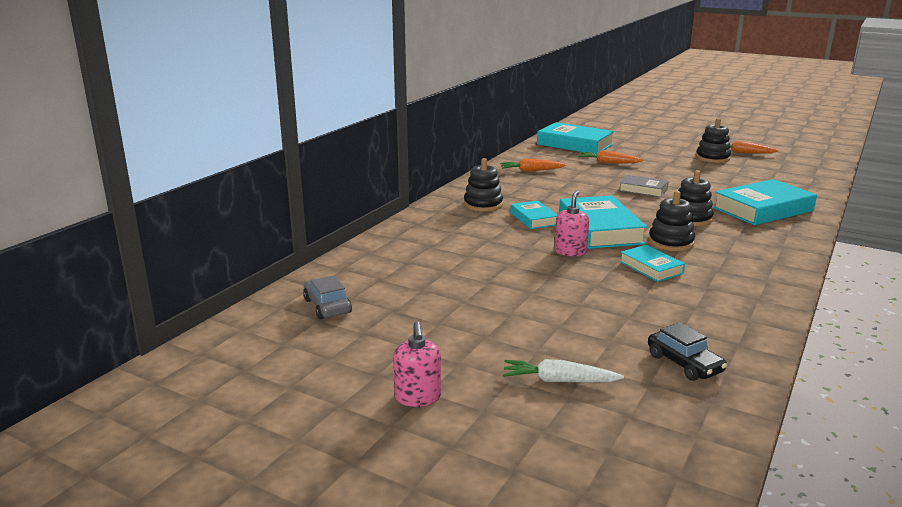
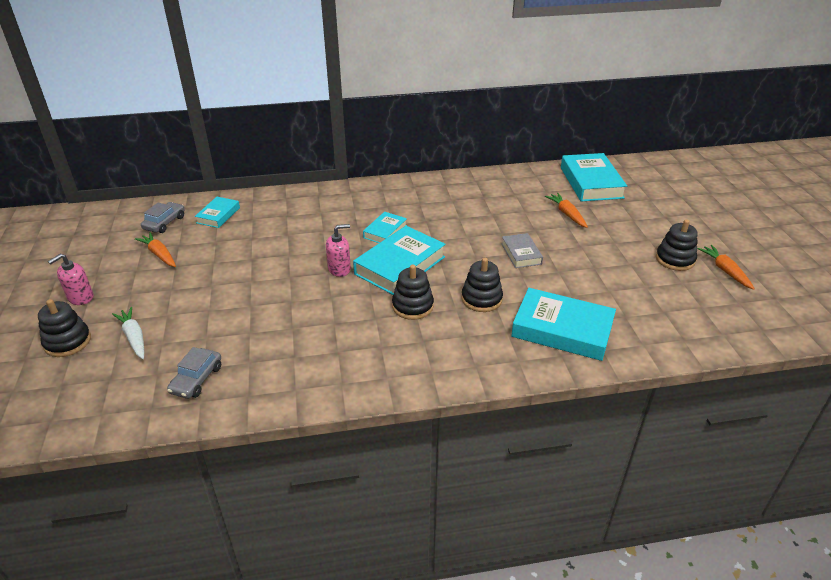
camera: 50 degrees right, 15 degrees up
(483, 205) = (386, 202): black stacking toy -> black stacking toy (67, 342)
(531, 171) = (489, 190): orange carrot -> orange carrot (159, 254)
(651, 267) = (349, 313): turquoise book -> turquoise book (218, 215)
(684, 363) = (197, 379): black car -> grey car

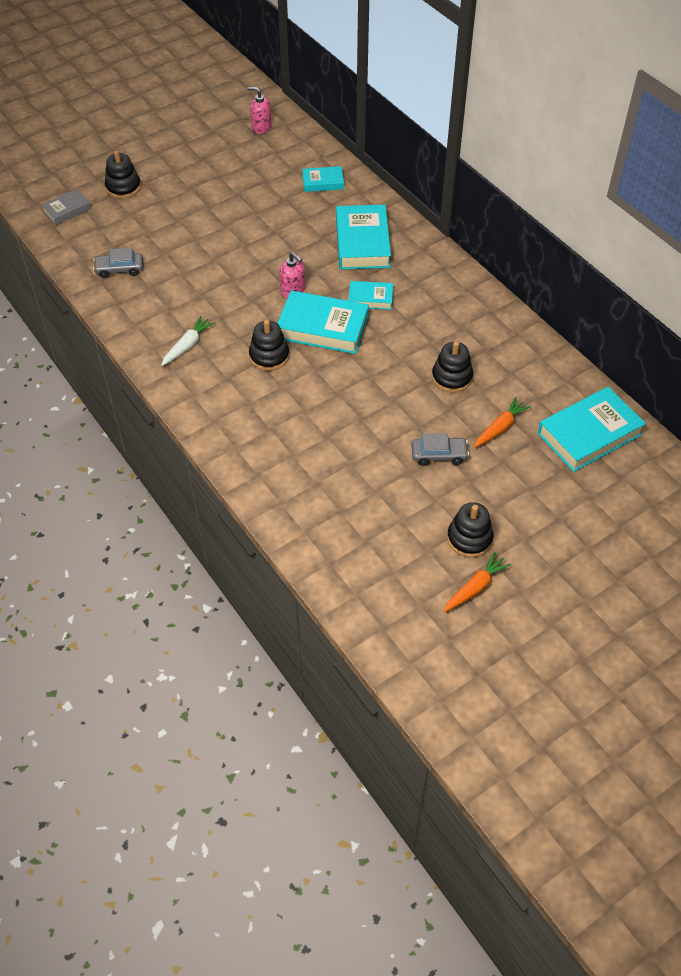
camera: 65 degrees right, 15 degrees up
(80, 297) = (171, 166): pink soap dispenser -> pink soap dispenser (261, 127)
(134, 337) = (145, 216): white carrot -> white carrot (188, 345)
(159, 254) = (246, 177): orange carrot -> none
(164, 223) = (290, 157): grey car -> grey car (439, 455)
(481, 299) = (306, 399): black stacking toy -> black stacking toy (451, 377)
(521, 254) = (397, 408): grey book -> grey book (67, 210)
(562, 330) = (293, 467): turquoise book -> turquoise book (362, 242)

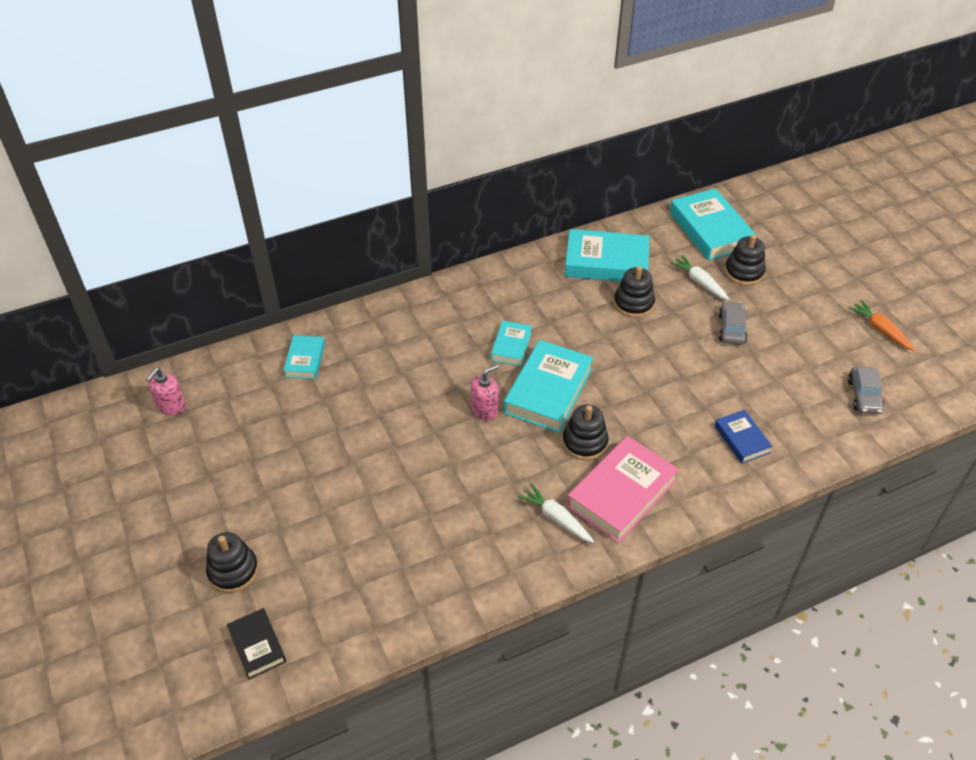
camera: 80 degrees left, 5 degrees down
(67, 210) = (257, 645): grey book -> black book
(119, 269) = (403, 583): grey car -> grey car (864, 396)
(218, 384) = (621, 493): none -> pink book
(293, 465) = (742, 439): none -> blue book
(362, 242) = (421, 340): turquoise book -> turquoise book (606, 262)
(469, 538) = (828, 324): black stacking toy -> black stacking toy (744, 272)
(500, 427) = (699, 282): orange carrot -> white carrot

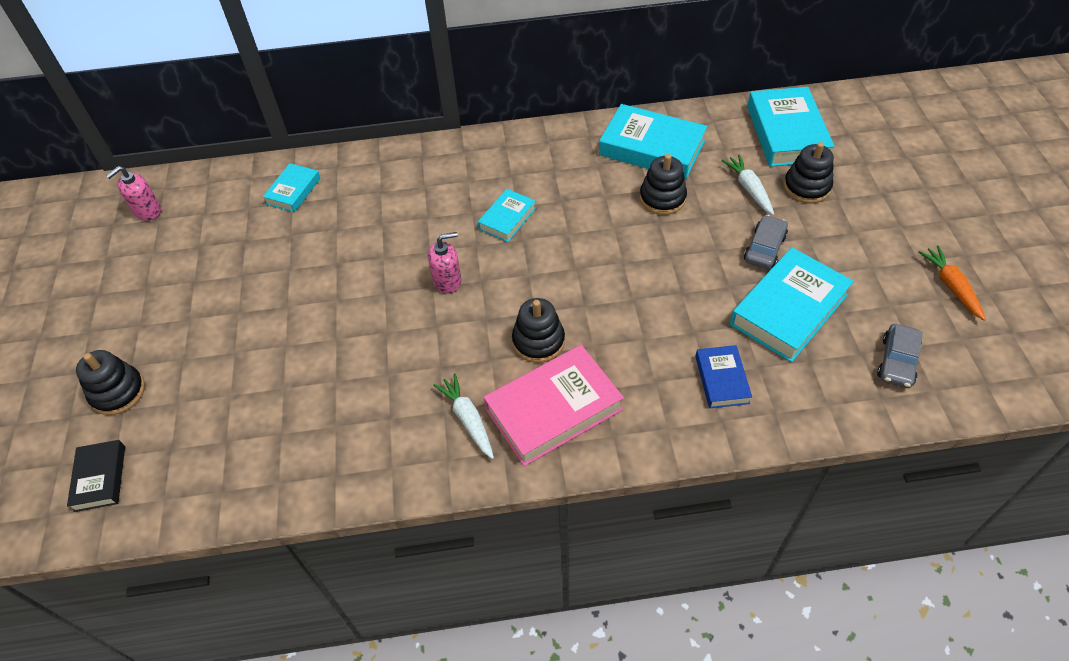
camera: 20 degrees right, 5 degrees up
(548, 391) = (524, 275): turquoise book -> turquoise book (789, 309)

